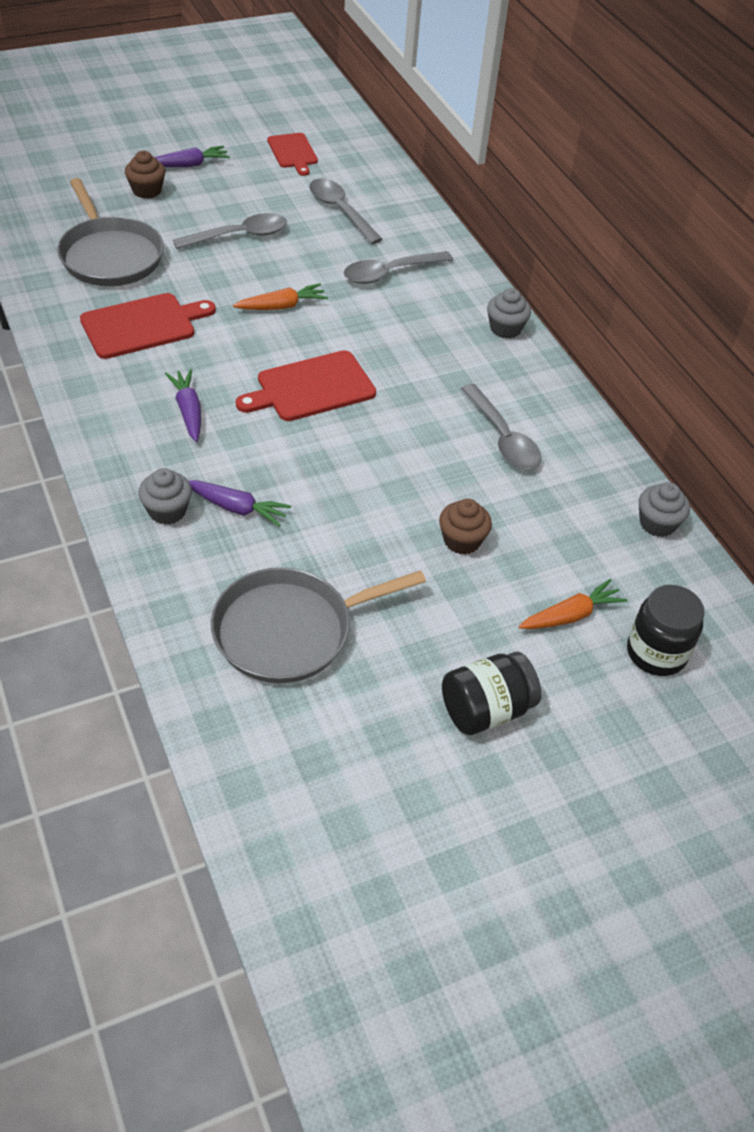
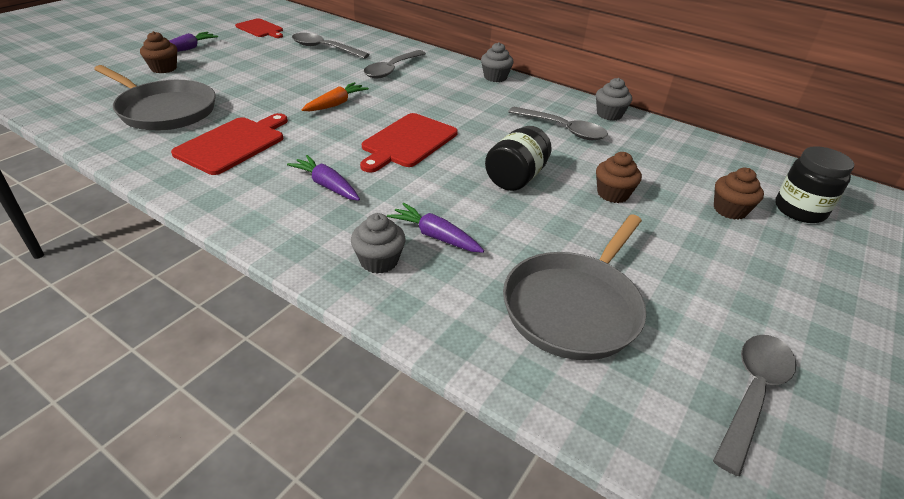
camera: 30 degrees left, 10 degrees down
(237, 508) = (435, 236): purple carrot -> purple carrot turned 135 degrees counterclockwise
(239, 236) = (263, 75): grey spoon -> grey spoon (752, 393)
(486, 710) = (767, 294): black jar -> black jar (516, 178)
(571, 615) = (729, 210): orange carrot -> brown cupcake
(657, 523) = (701, 142): grey cupcake -> grey cupcake (609, 114)

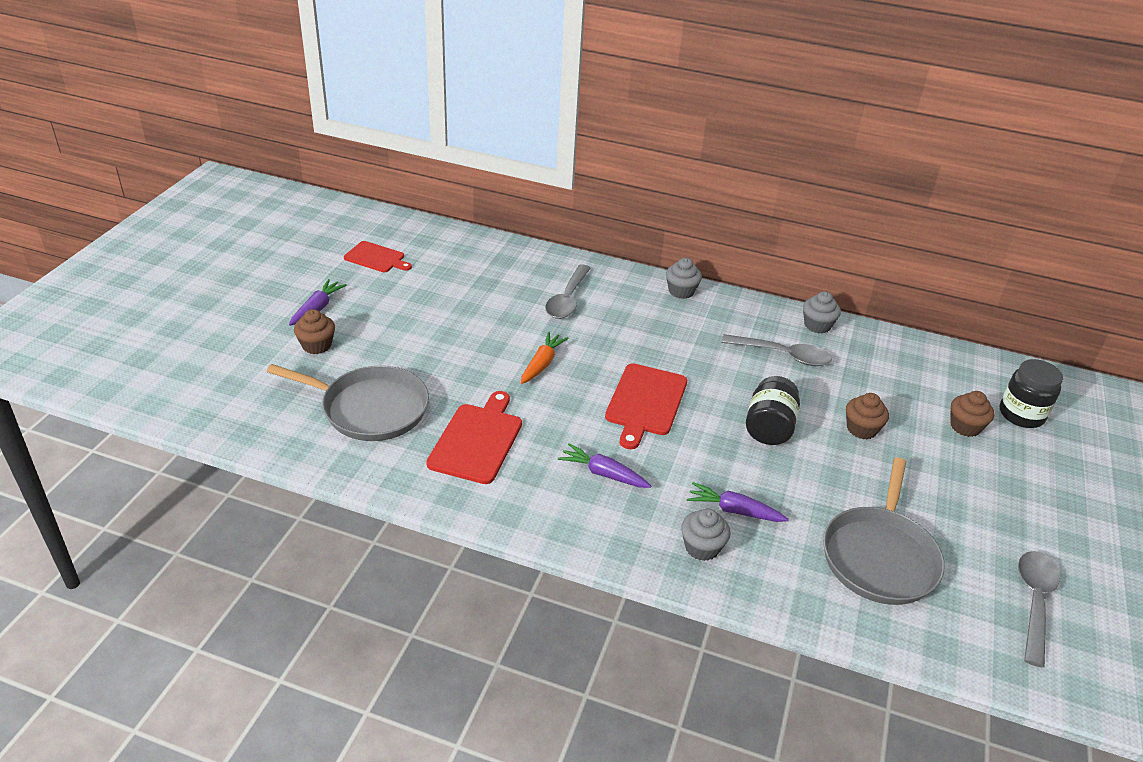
camera: 15 degrees left, 0 degrees up
(324, 48) = (472, 279): grey spoon -> none

